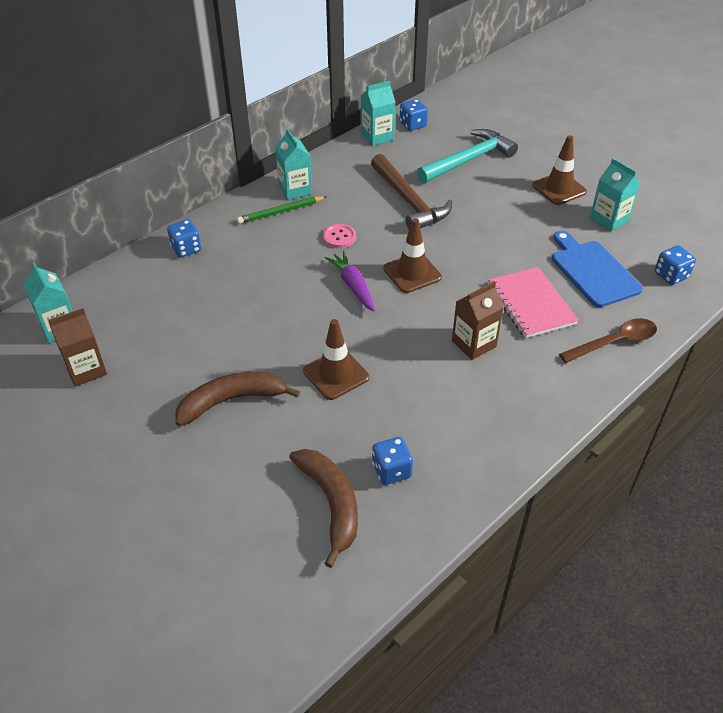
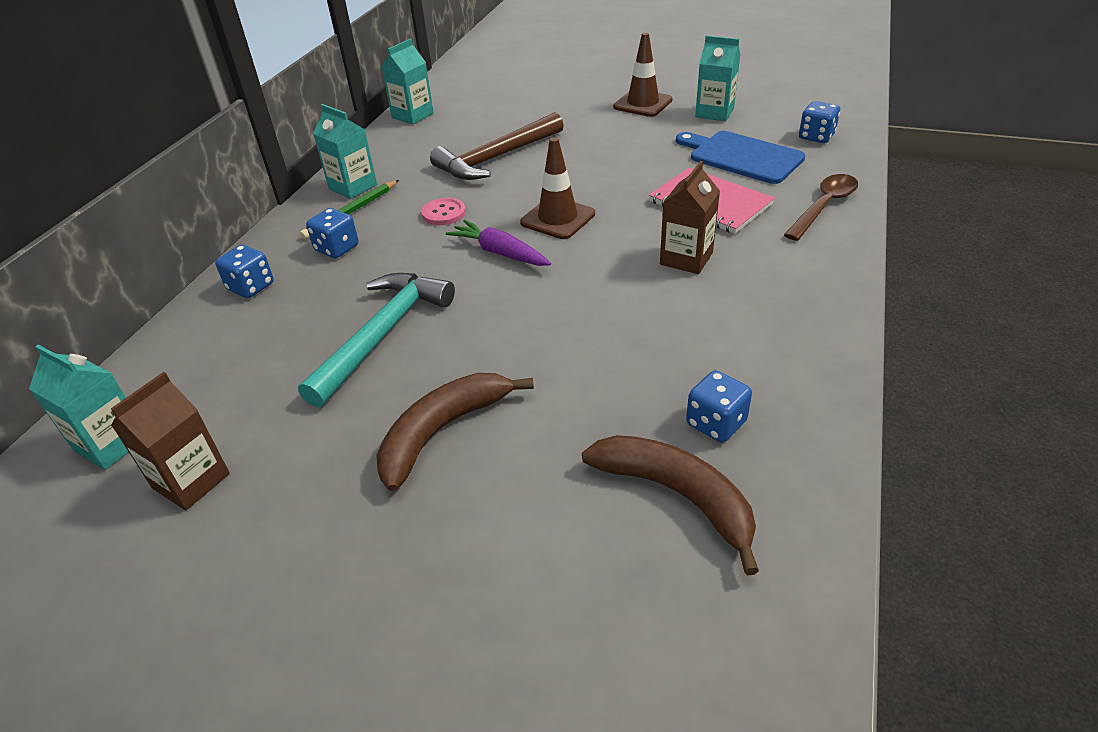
camera: 25 degrees left, 5 degrees down
(336, 374) = (556, 347): brown traffic cone -> none
(409, 201) = (496, 158): brown hammer -> brown hammer turned 105 degrees clockwise
(413, 125) = (443, 96): blue dice -> blue dice (337, 248)
(468, 160) = (529, 107): turquoise hammer -> turquoise hammer (382, 334)

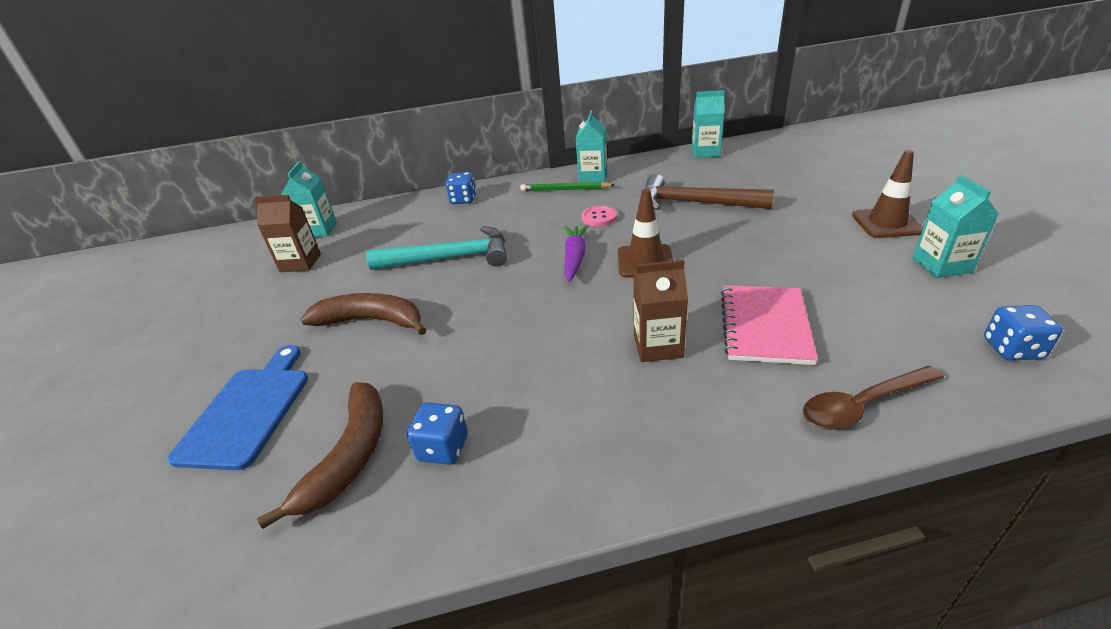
camera: 60 degrees right, 5 degrees down
(337, 248) = (522, 204): blue dice -> none
(742, 157) = (880, 313): blue cutting board -> blue cutting board (247, 411)
(824, 206) = (862, 405): brown spoon -> brown spoon turned 150 degrees clockwise

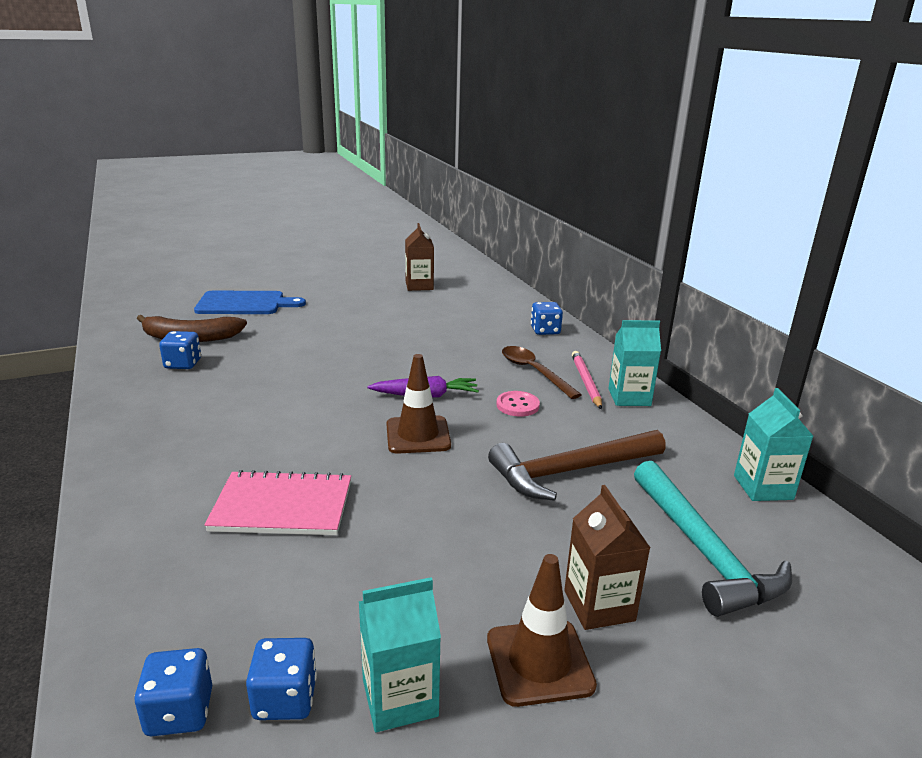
camera: 75 degrees right, 10 degrees down
(319, 230) = (473, 282): turquoise carton -> none
(372, 321) = (333, 322): brown banana -> none
(450, 258) = (426, 338): turquoise hammer -> turquoise hammer (703, 550)
(565, 189) = (586, 382): green pencil -> pink pencil
(658, 346) = (266, 442): brown carton -> brown carton (599, 605)
(695, 203) = (571, 471): brown hammer -> brown hammer turned 120 degrees counterclockwise
(862, 405) = (139, 555): brown spoon -> brown spoon (533, 372)
(970, 306) = (285, 699): none -> blue dice

